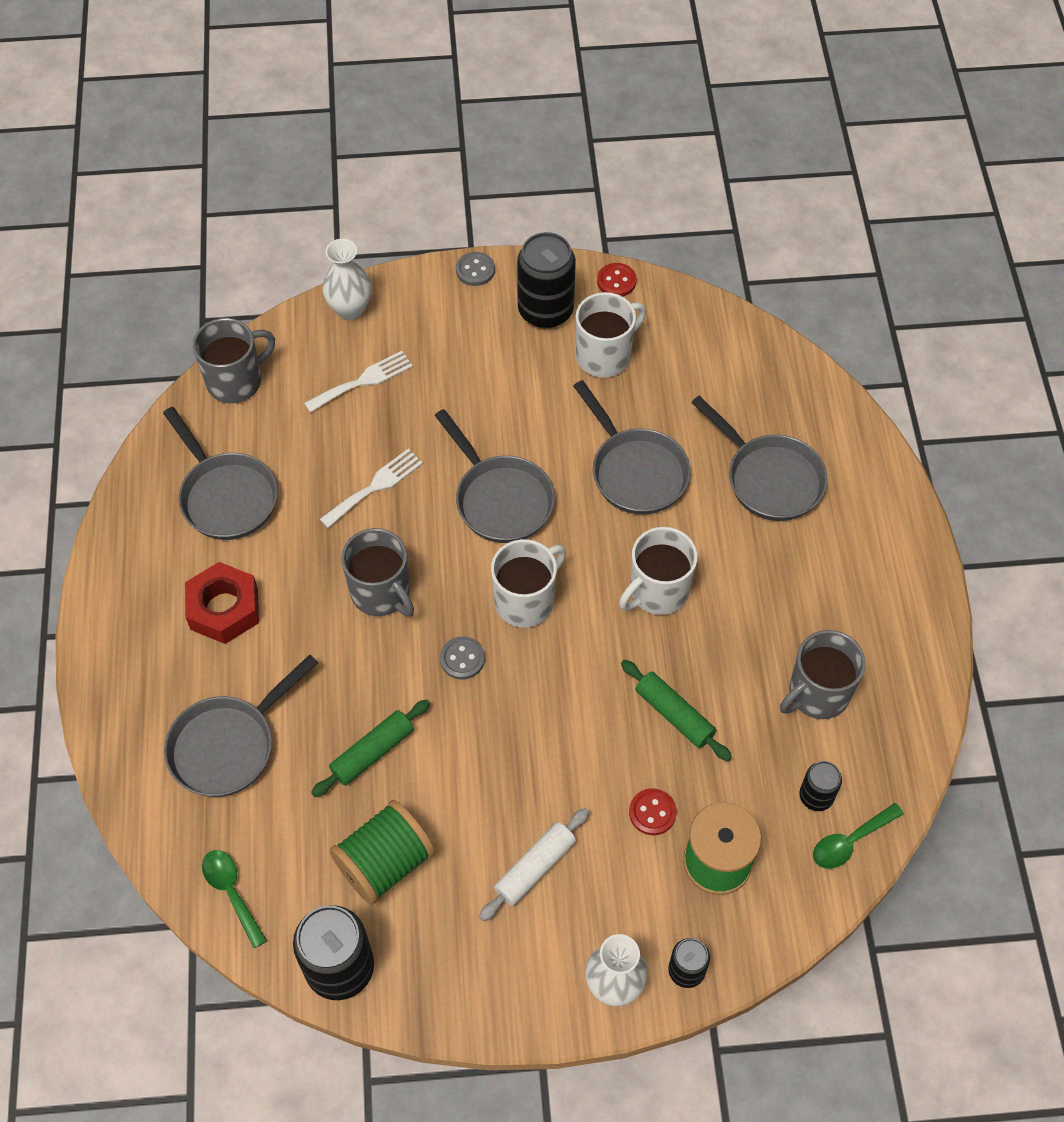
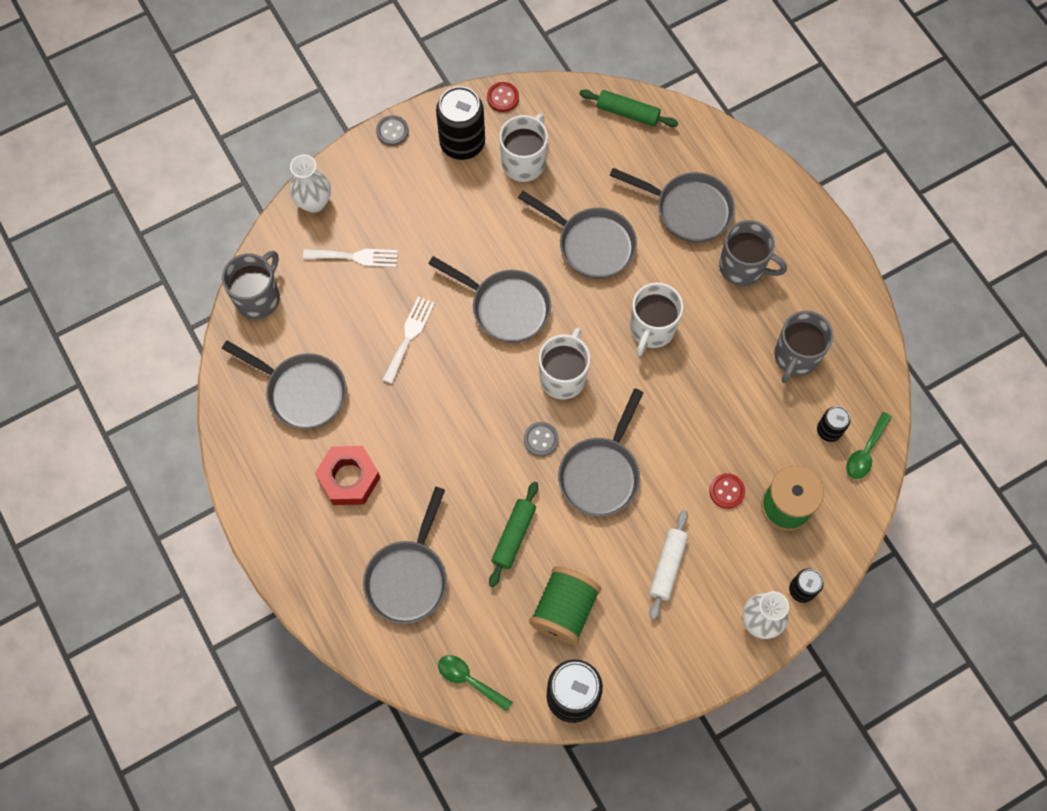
camera: 25 degrees left, 10 degrees up
(363, 381) = (355, 257): white fork -> white fork turned 60 degrees clockwise
(381, 593) = (457, 416): grey mug -> grey mug (743, 267)
(512, 727) = (601, 474): none -> grey pan
(674, 715) = (707, 415): green rolling pin -> green rolling pin (627, 113)

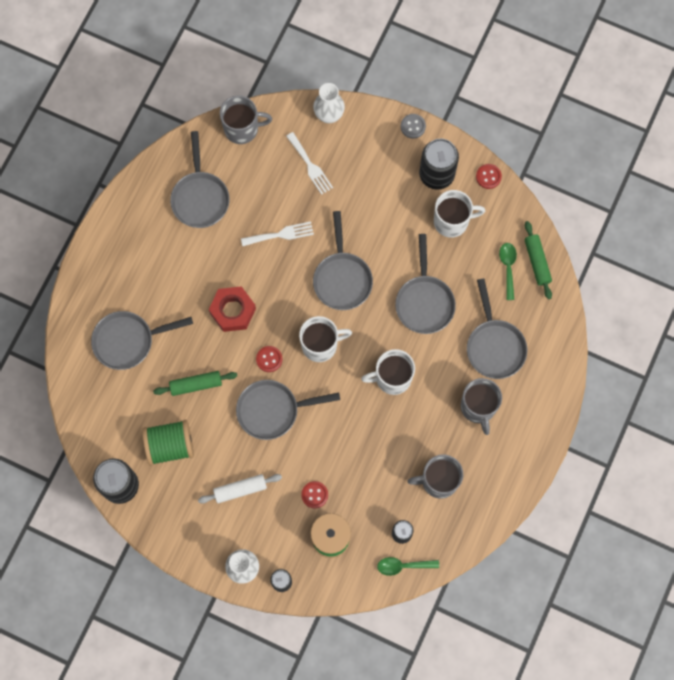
camera: 55 degrees right, 5 degrees up
(349, 478) = (165, 264): red nut -> red nut (233, 311)
(469, 680) = (90, 419): green spoon -> green spoon (508, 268)
(541, 439) = (269, 359): grey button -> red button

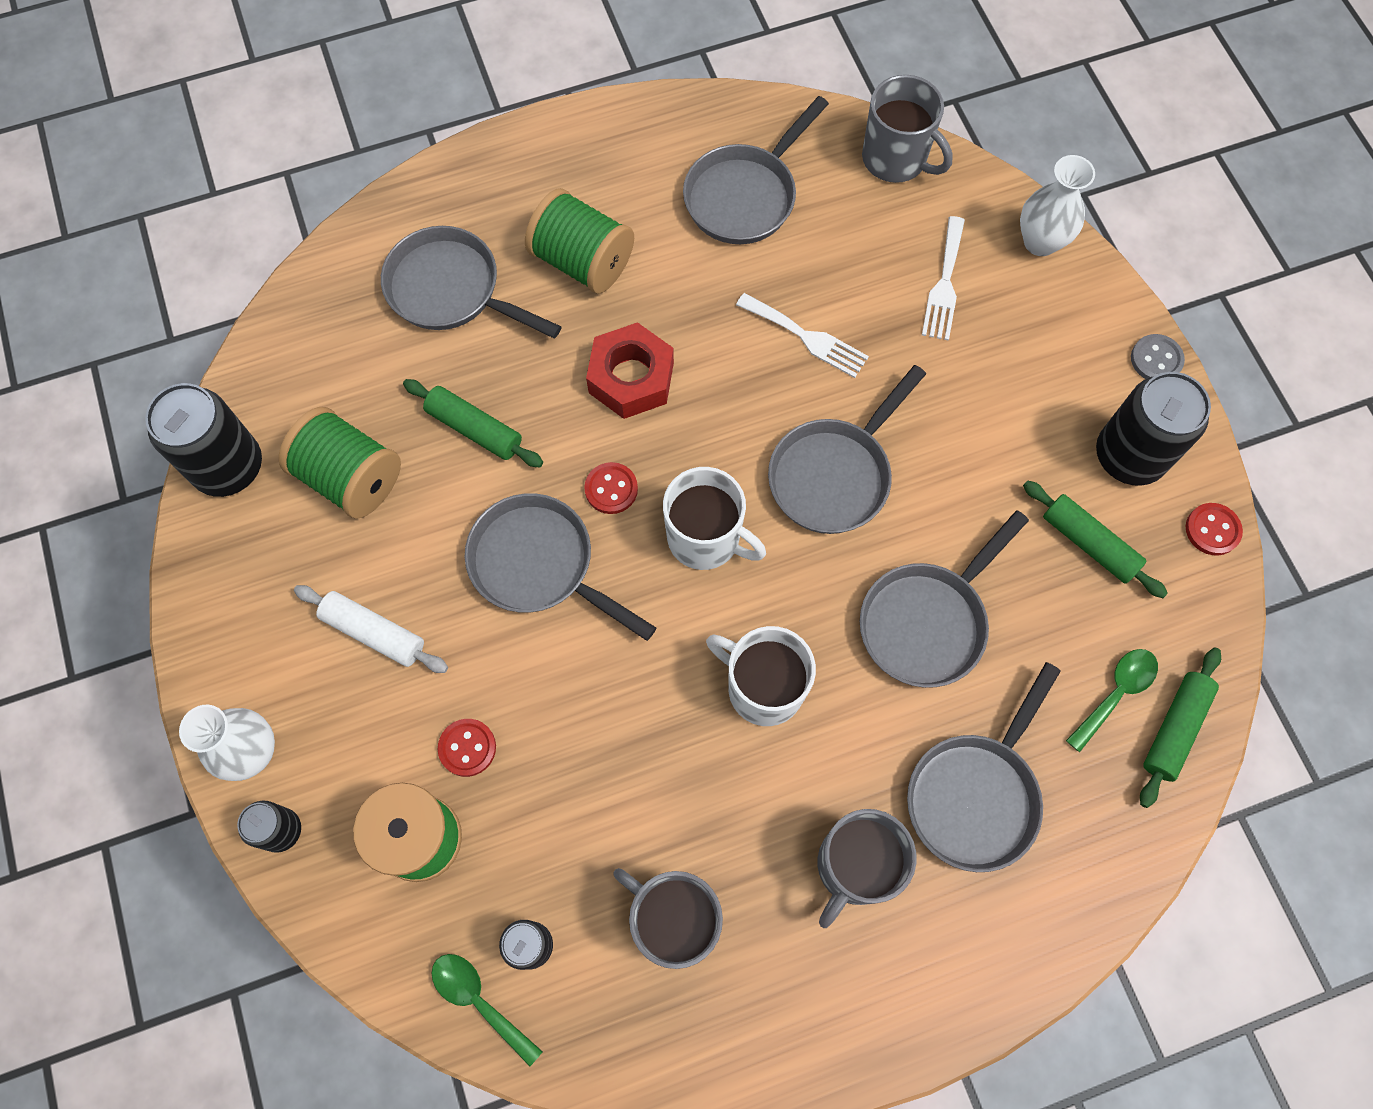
camera: 45 degrees right, 5 degrees down
(166, 282) = (582, 261): none -> green spool
(452, 221) = (1089, 543): white mug -> green rolling pin

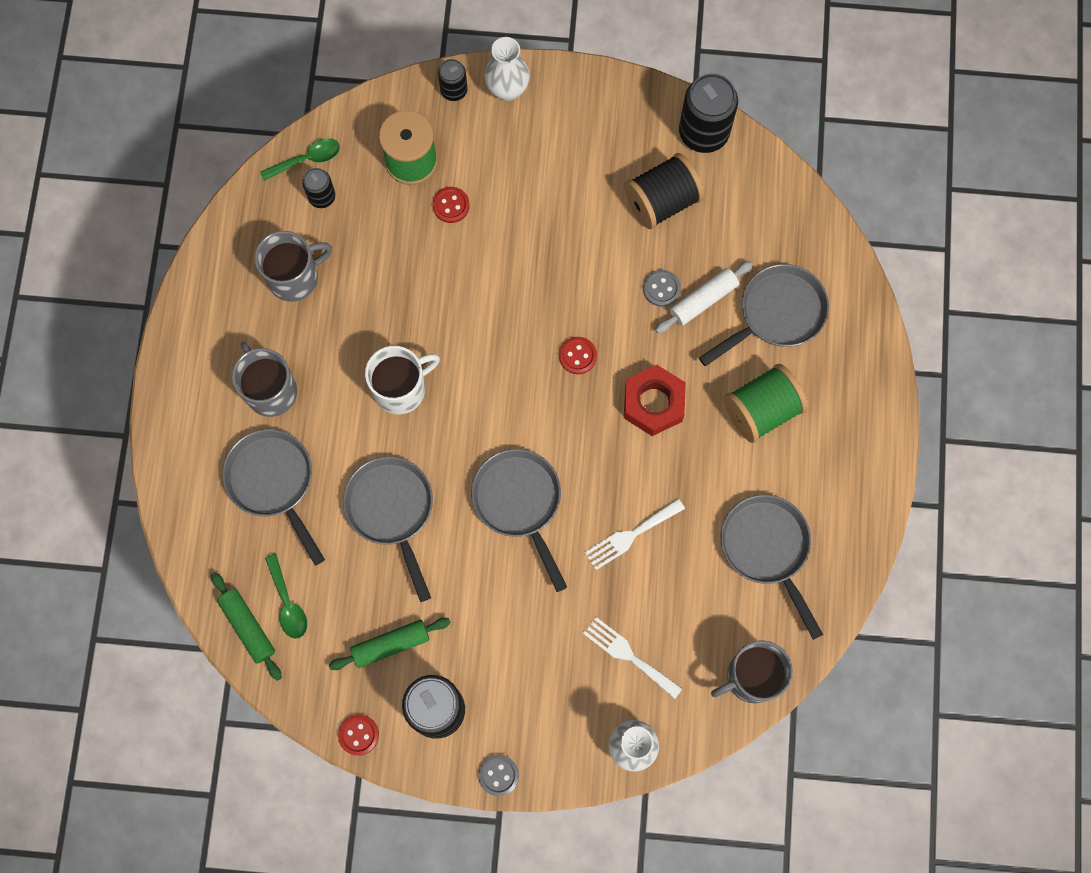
camera: 115 degrees right, 5 degrees up
(351, 477) = (661, 201): green spool -> black spool
(374, 633) = (549, 179): white rolling pin -> white rolling pin (703, 300)
(474, 429) = (661, 289): green rolling pin -> grey button
(539, 564) = (547, 291): grey pan -> none
(705, 538) = (515, 399): white mug -> none

